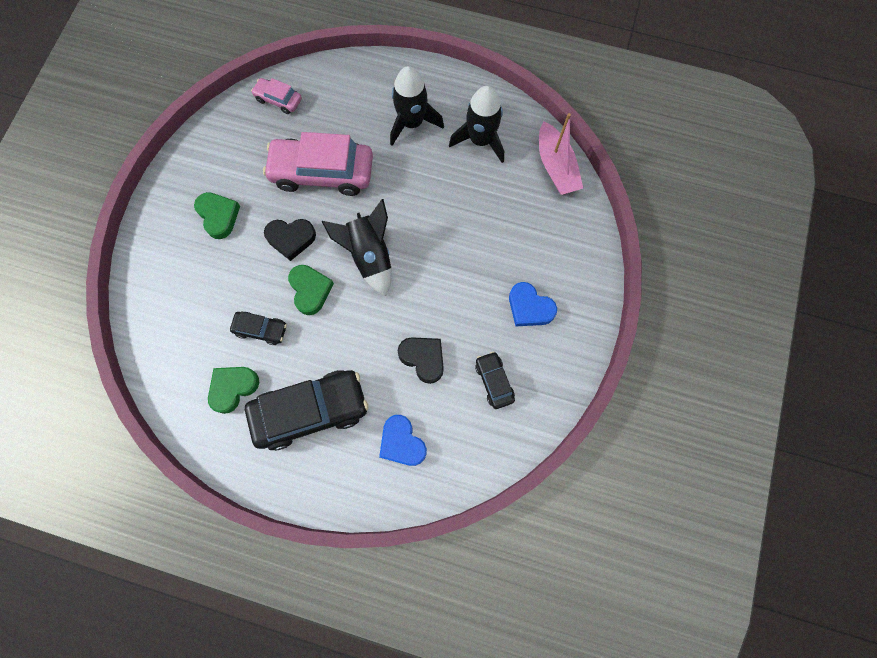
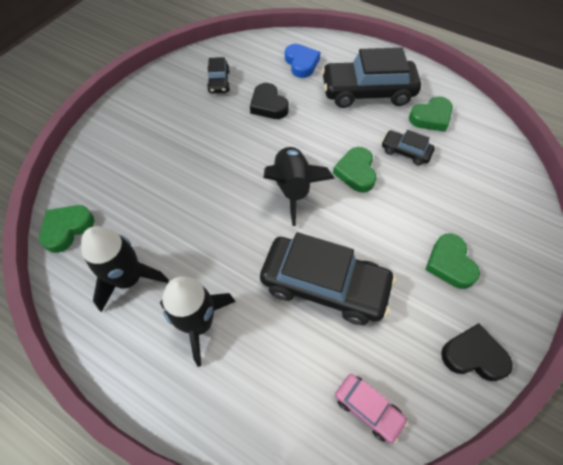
camera: 165 degrees left, 15 degrees down
(291, 239) = (369, 222): black heart -> black heart (473, 355)
(322, 173) = (324, 285): pink car -> black car
(529, 307) = (165, 119): blue heart -> none
(556, 167) = (67, 229): pink boat -> green heart

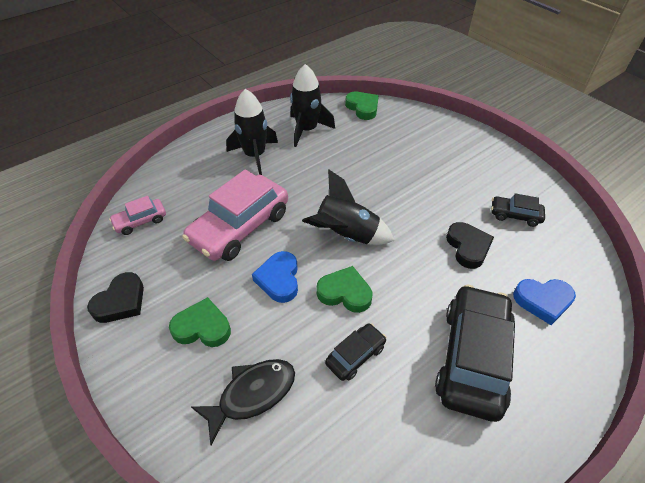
camera: 110 degrees right, 10 degrees down
(268, 105) = (468, 247): black heart -> black heart turned 90 degrees clockwise
(324, 285) = (240, 227): black car -> pink car
(369, 224) = (279, 279): none -> blue heart
(431, 117) = (404, 419): green heart -> none
(475, 203) = (252, 394): none -> black fish

